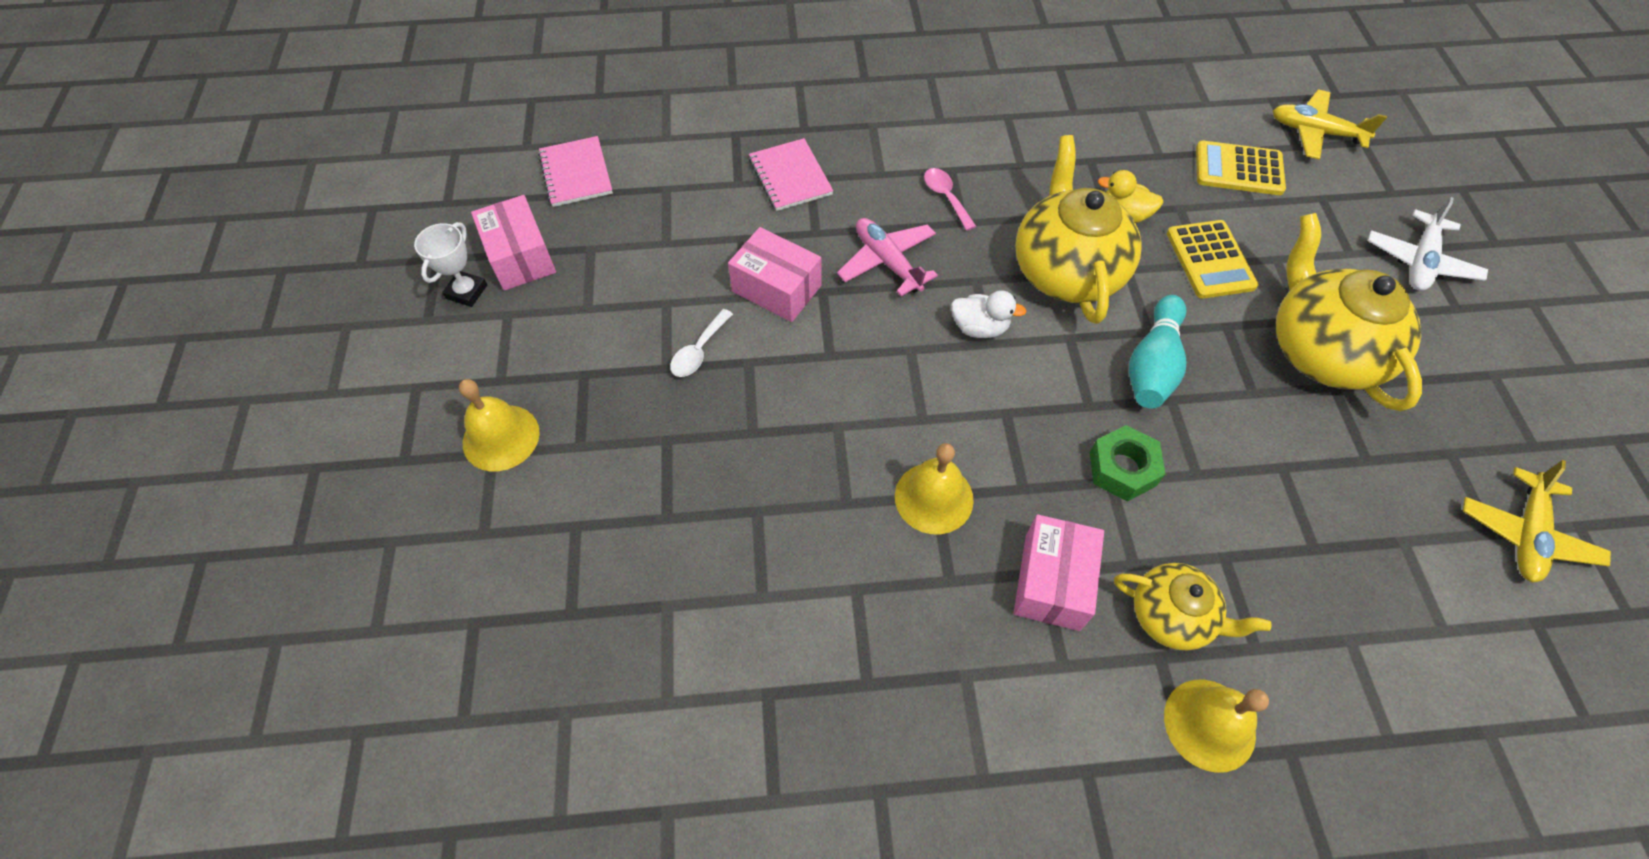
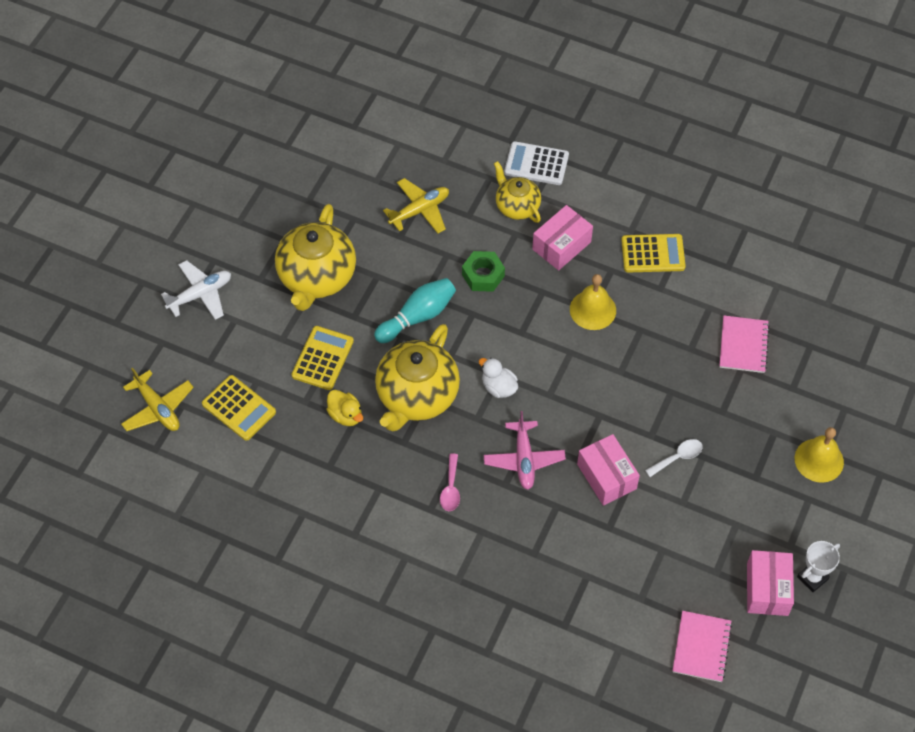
camera: 150 degrees left, 0 degrees up
(790, 177) = (546, 562): pink notebook -> pink notebook (743, 345)
(903, 648) = (653, 254): none -> yellow calculator
(1209, 724) = (536, 164): yellow bell -> white calculator
(1525, 534) = (316, 155): yellow plane -> yellow plane (420, 210)

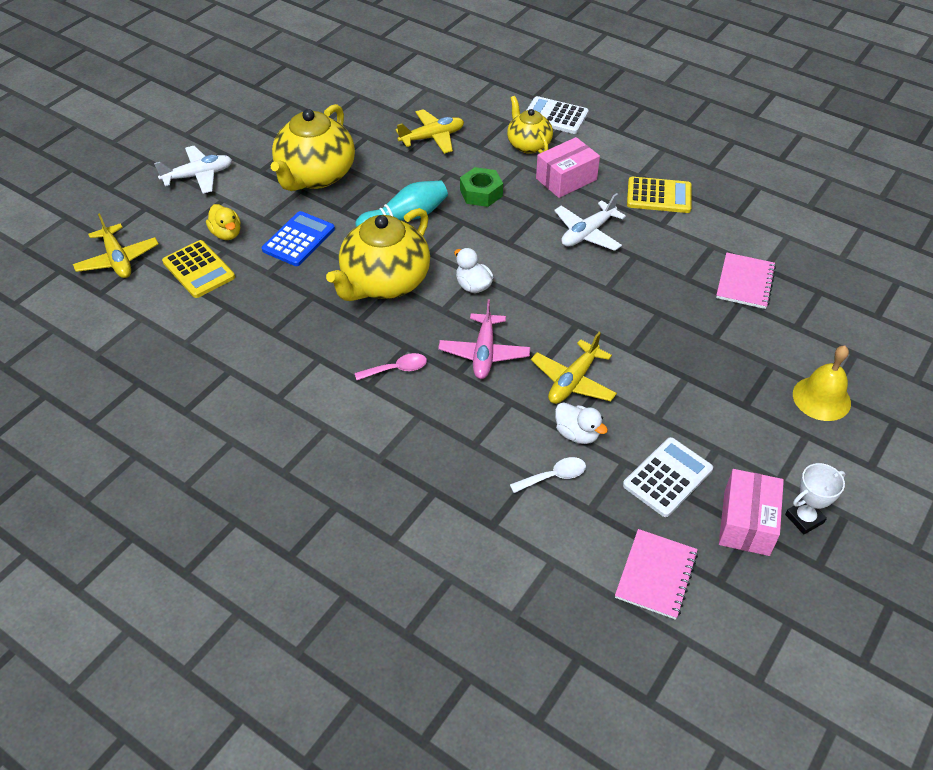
camera: 10 degrees right, 10 degrees down
(323, 358) = (299, 239): yellow calculator -> blue calculator
(345, 415) = (305, 289): yellow duck -> yellow duck (226, 233)
(451, 488) = (396, 369): pink spoon -> pink spoon turned 120 degrees counterclockwise
(592, 310) = (587, 233): yellow bell -> white plane
(606, 476) = (573, 381): pink box -> yellow plane
(618, 528) = (577, 434): none -> white duck
(678, 457) = (657, 374): white spoon -> white spoon (554, 476)
(699, 558) = (667, 477): none -> white calculator

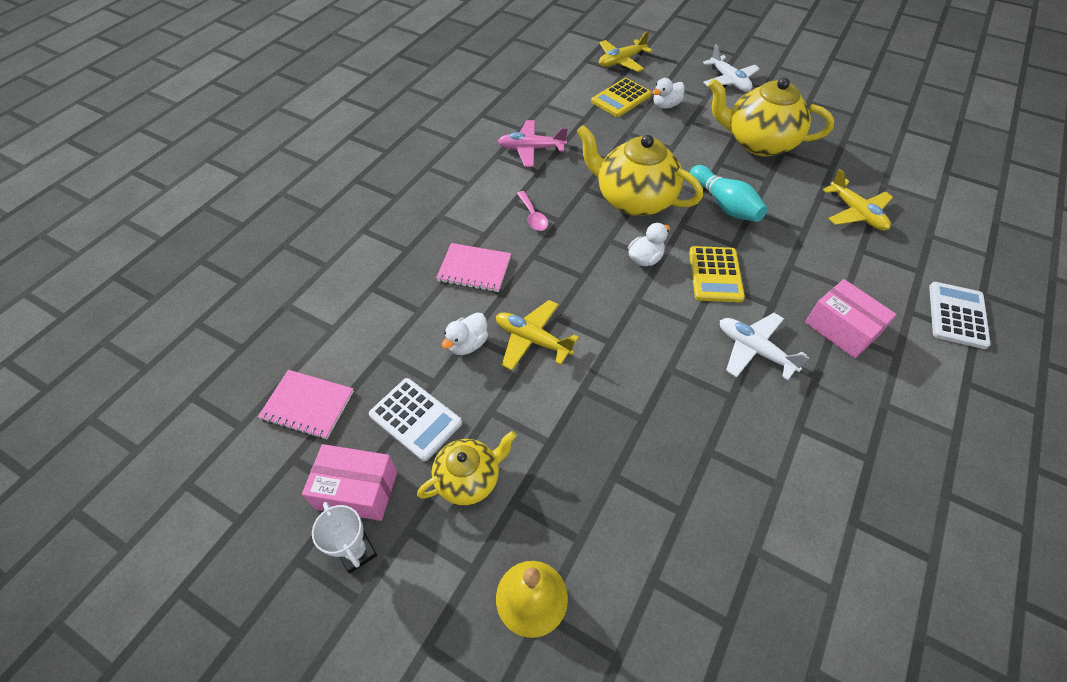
camera: 85 degrees right, 5 degrees up
(226, 233) = (666, 105): yellow duck -> white duck
(299, 239) = (672, 143): blue calculator -> none
(481, 193) = (784, 256): green nut -> none
(484, 353) = (559, 271): pink plane -> pink plane (531, 149)
(528, 145) = (887, 292): yellow teapot -> yellow teapot (469, 479)
(554, 476) = (419, 327): white spoon -> none
(659, 196) = (853, 425): yellow calculator -> yellow calculator (715, 274)
(745, 282) = (720, 520): pink notebook -> pink notebook (474, 269)

